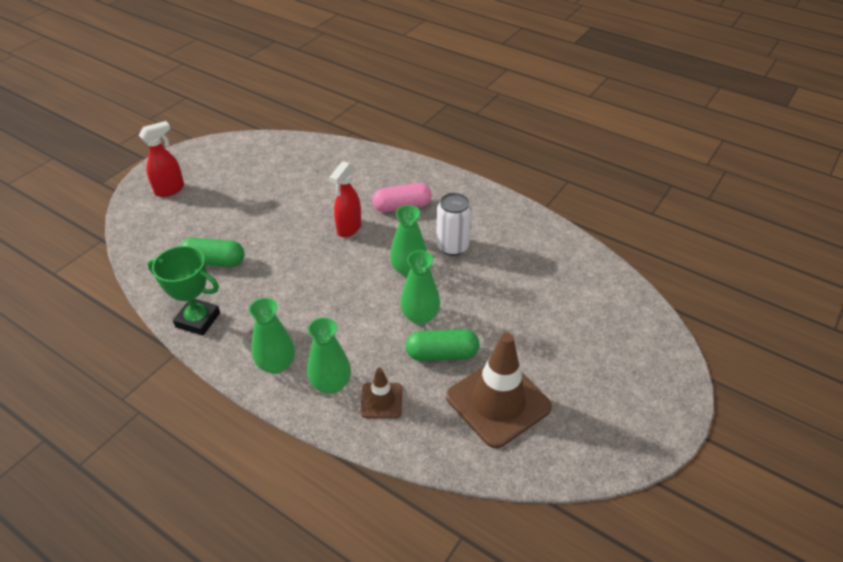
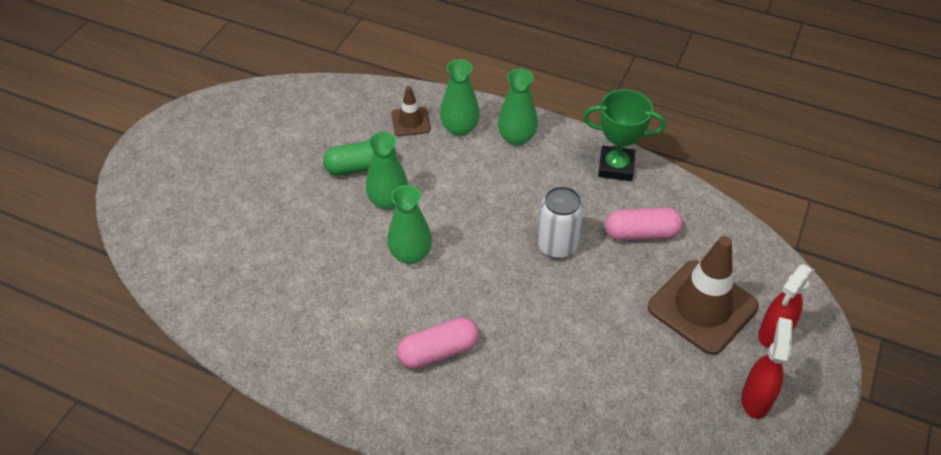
camera: 170 degrees right, 5 degrees up
(214, 261) = (641, 233): green capsule -> pink capsule
(349, 228) = (500, 303): red spray bottle -> red spray bottle (756, 399)
(452, 246) = (361, 295): white can -> white can (557, 246)
(498, 402) = (306, 133): brown traffic cone -> brown traffic cone (702, 307)

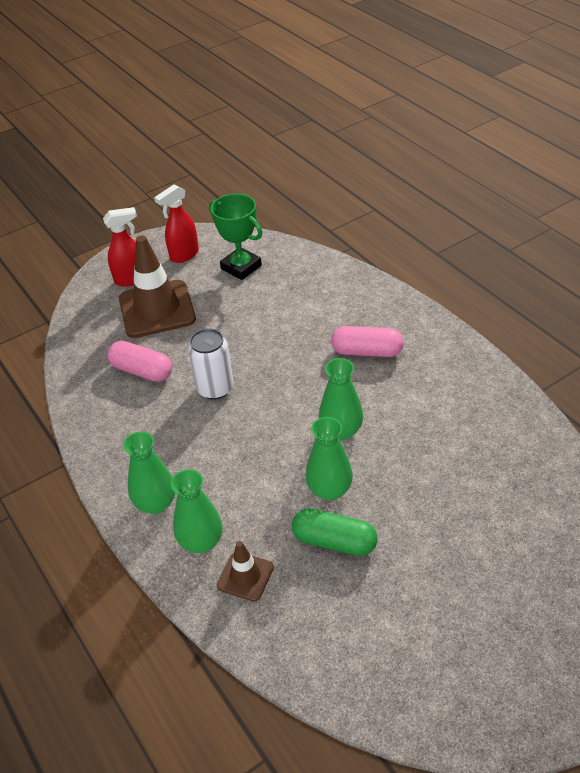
camera: 145 degrees left, 5 degrees down
(616, 167) = (100, 432): green trophy -> green trophy (241, 267)

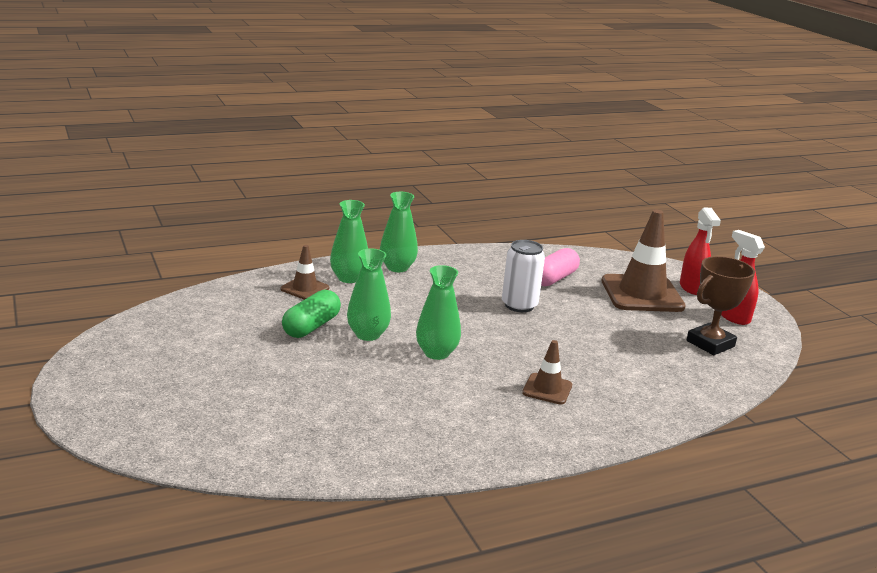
camera: 95 degrees right, 20 degrees down
(241, 267) = (710, 344): green trophy -> brown trophy
(367, 352) = (547, 389): pink capsule -> brown traffic cone

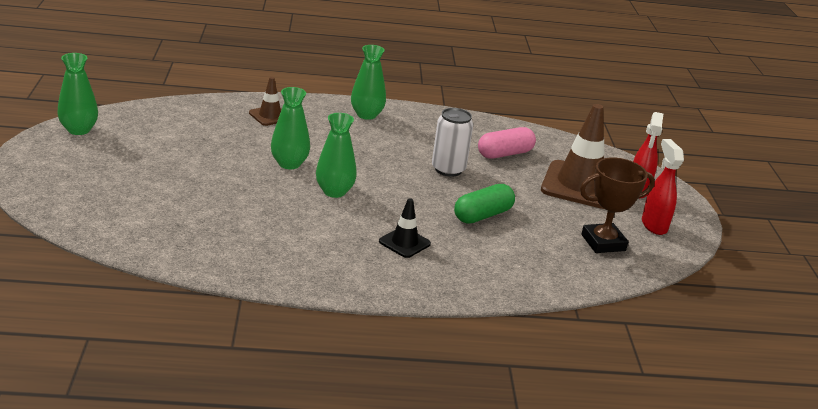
camera: 20 degrees right, 5 degrees up
(311, 326) = (248, 147): green capsule -> green capsule (482, 215)
(349, 278) = (315, 115): green vase -> green vase (79, 130)
(547, 389) = (404, 243): brown traffic cone -> black traffic cone

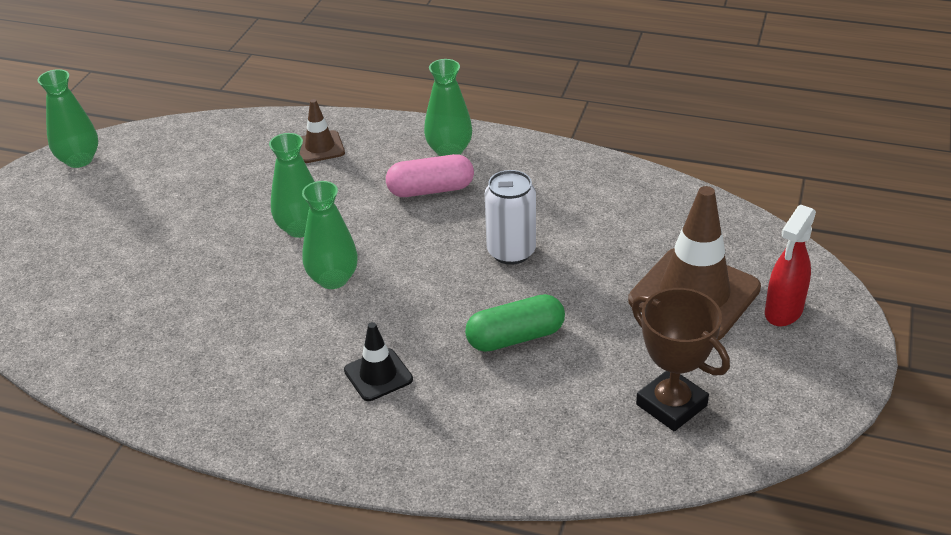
camera: 25 degrees right, 10 degrees up
(505, 154) = (610, 229): pink capsule -> pink capsule (431, 190)
(603, 242) = (671, 405): brown trophy -> brown trophy turned 45 degrees clockwise
(654, 225) = (773, 380): red spray bottle -> none

